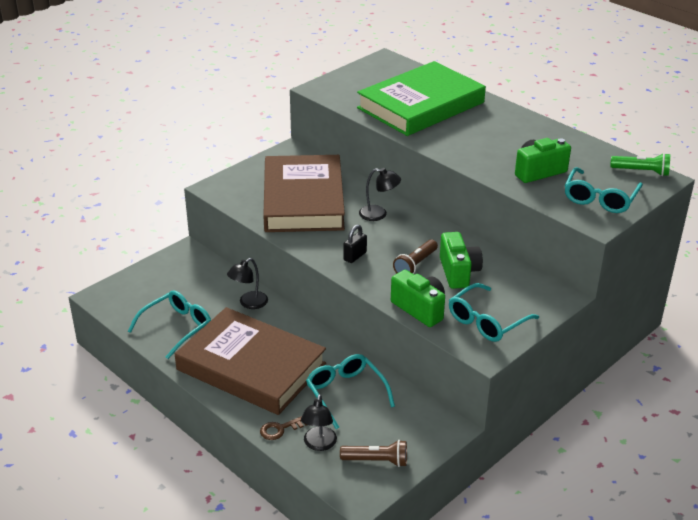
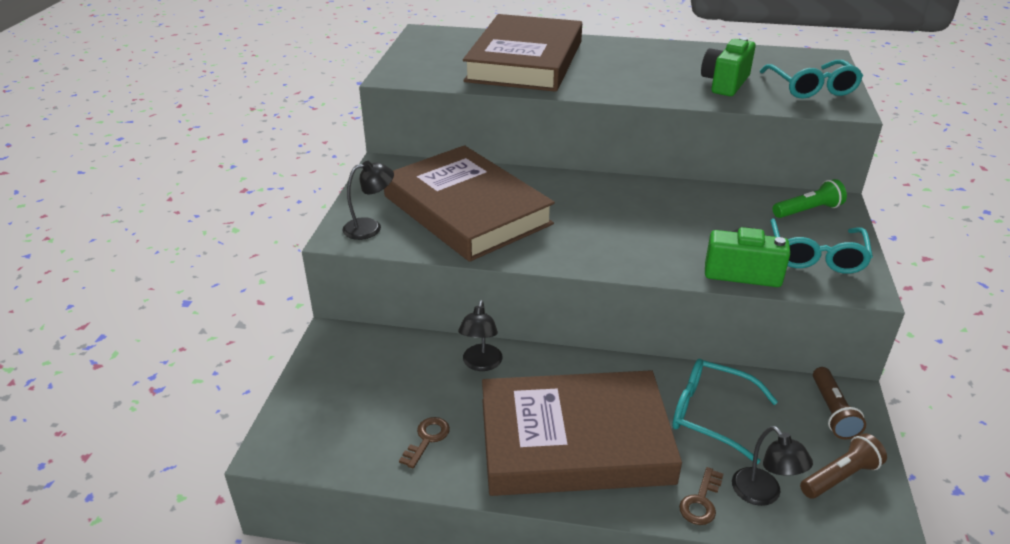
camera: 35 degrees left, 0 degrees up
(177, 328) = (427, 439): turquoise glasses -> brown key
(355, 256) = (602, 246): black padlock -> none
(379, 214) = (566, 194): black lamp -> black lamp (370, 227)
(415, 265) = (672, 229): brown flashlight -> brown flashlight (832, 412)
(421, 105) = (525, 61): green book -> brown book
(458, 272) = (721, 219): green camera -> none
(641, 171) = (802, 56): green flashlight -> green flashlight (808, 210)

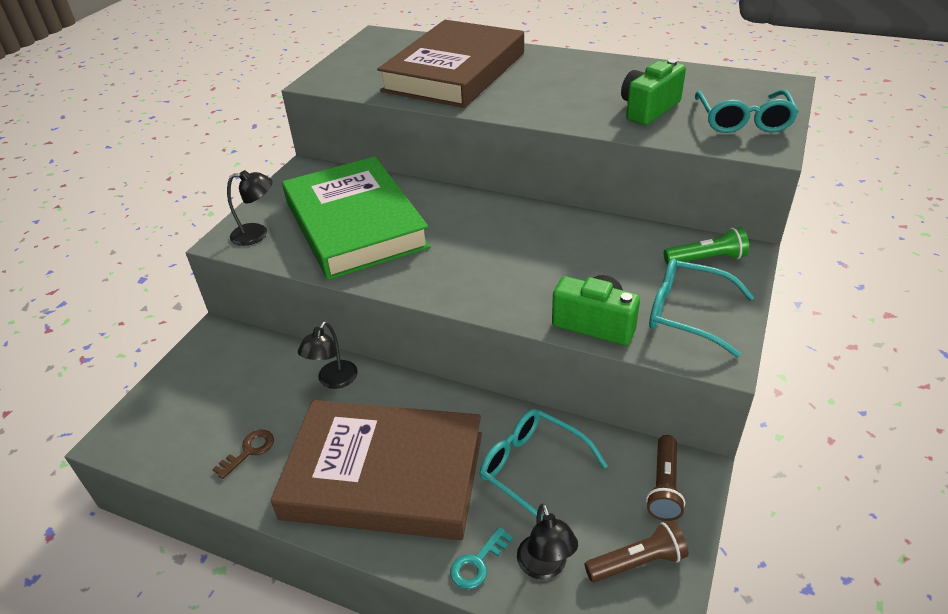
camera: 15 degrees right, 5 degrees up
(466, 210) = (354, 224): brown book -> green book
(701, 502) = (477, 563): brown key -> turquoise key
(816, 256) = (687, 313): turquoise glasses -> turquoise glasses turned 90 degrees clockwise

